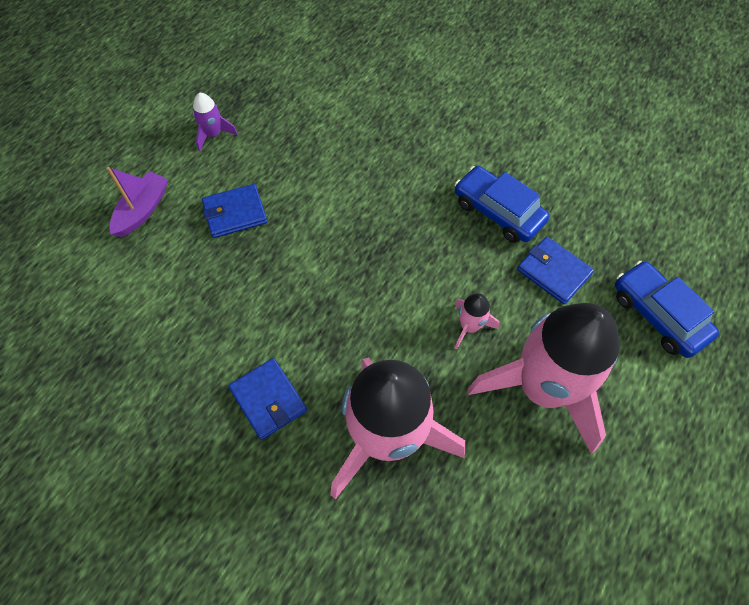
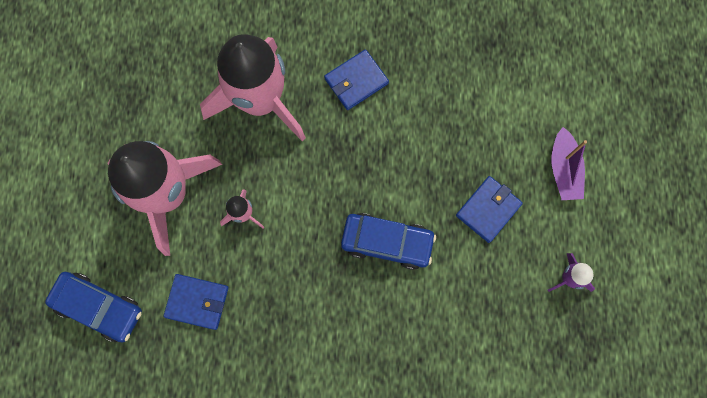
camera: 150 degrees right, 15 degrees up
(268, 399) = (356, 81): blue wallet -> blue wallet turned 60 degrees counterclockwise
(498, 212) = (269, 338): blue car -> blue car (387, 242)

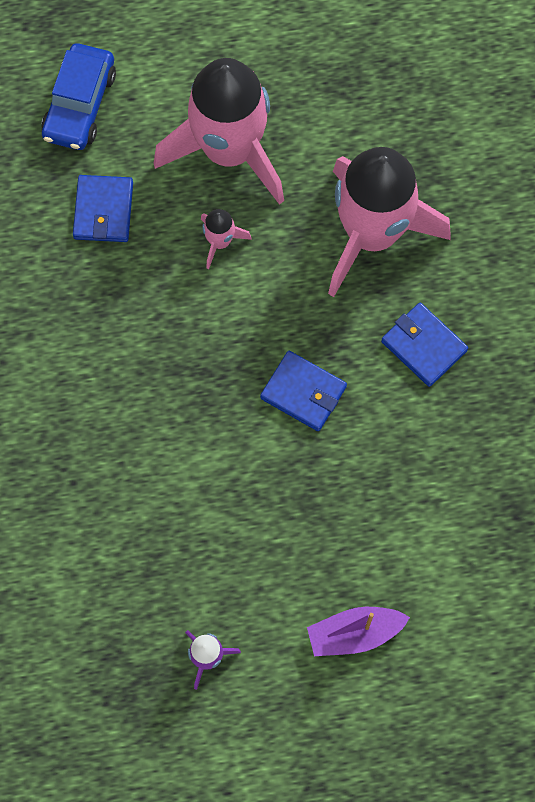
camera: 80 degrees right, 5 degrees down
(387, 242) = (215, 419): blue car -> none
(488, 210) = (280, 540): blue wallet -> blue wallet (303, 392)

